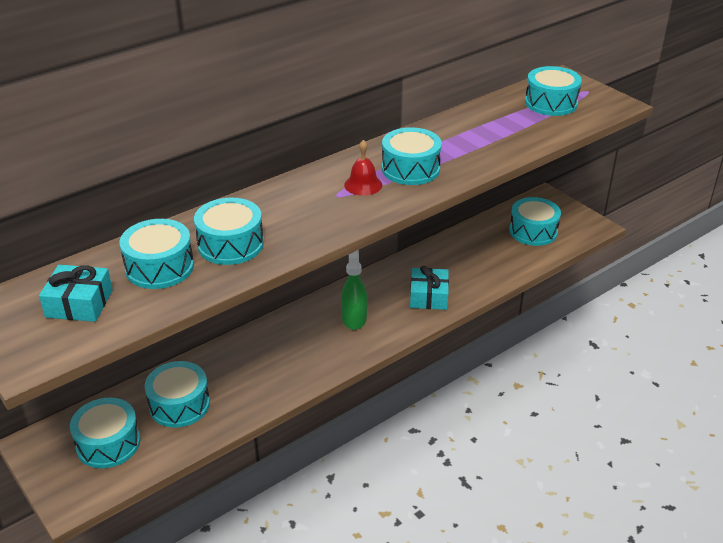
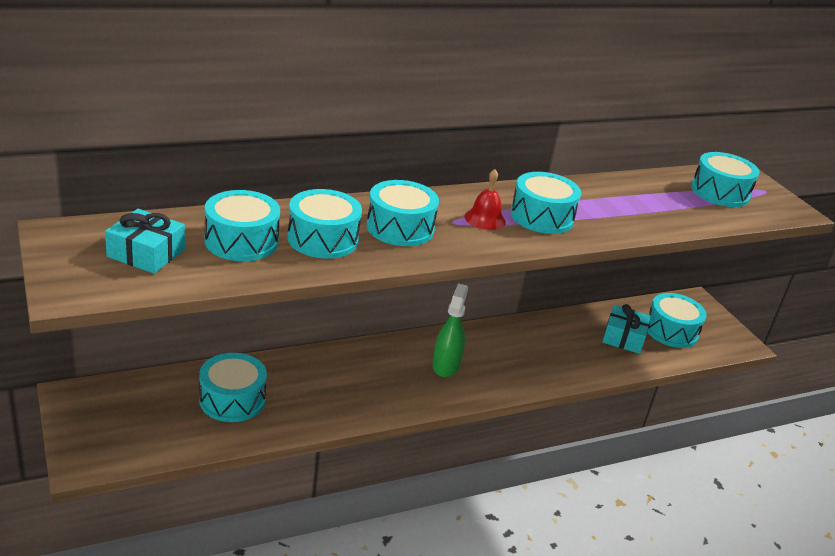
camera: 10 degrees right, 5 degrees down
(108, 443) = (146, 416): turquoise drum -> turquoise drum (400, 228)
(428, 296) = (533, 365): turquoise gift -> turquoise gift (623, 337)

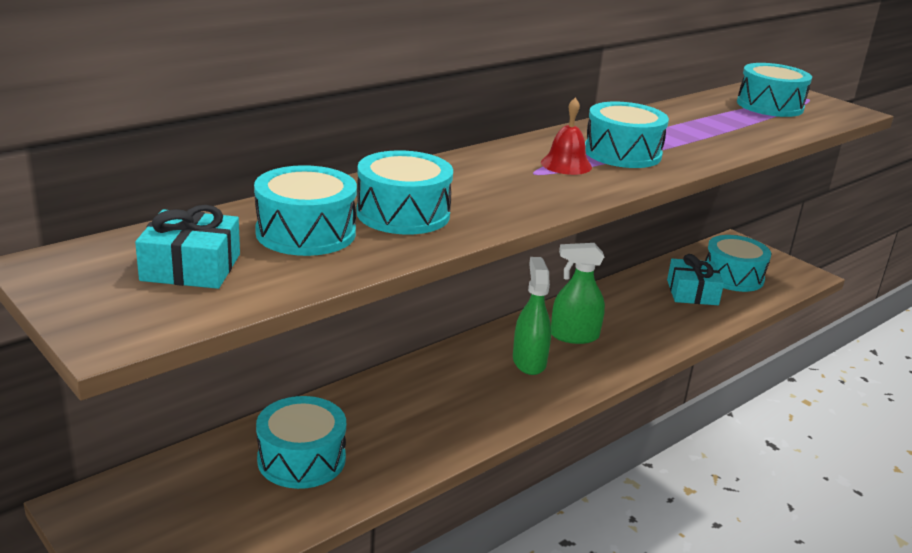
camera: 15 degrees left, 5 degrees down
(400, 228) = (482, 188): turquoise drum -> none
(496, 352) = (574, 336): none -> green spray bottle

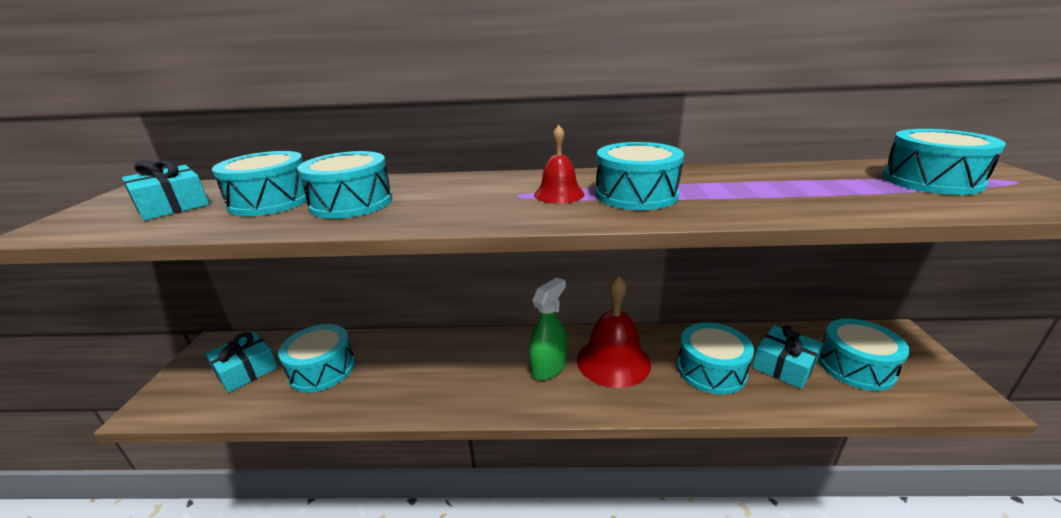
camera: 45 degrees right, 0 degrees up
(201, 502) = (246, 370): none -> turquoise gift
(574, 336) = (613, 361): green spray bottle -> red bell
(651, 314) = (711, 370): none -> turquoise drum

